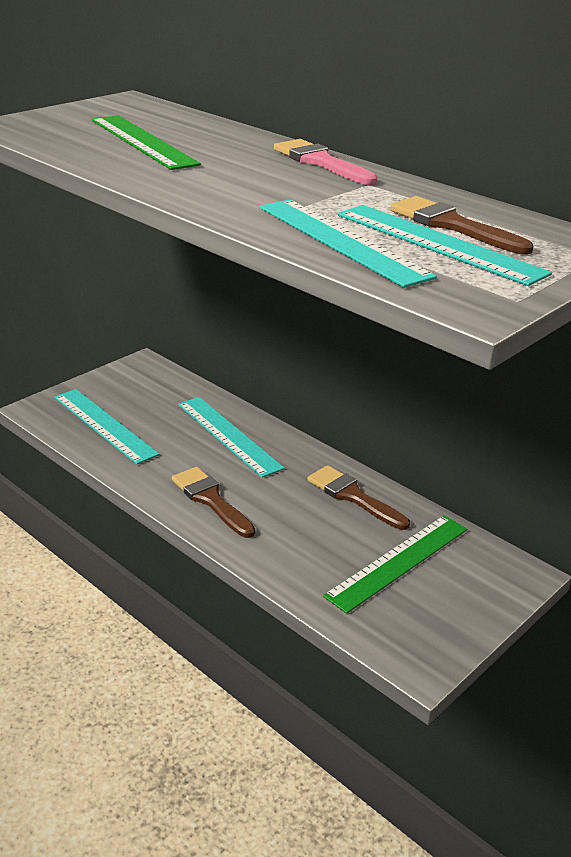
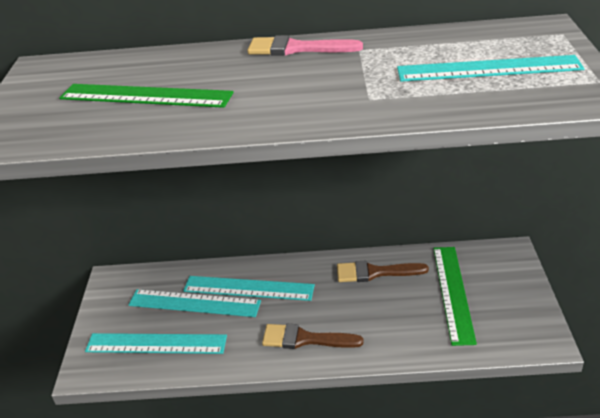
camera: 40 degrees left, 5 degrees up
(341, 241) = (445, 98): turquoise ruler -> turquoise ruler (194, 303)
(452, 225) = (465, 53): brown brush -> none

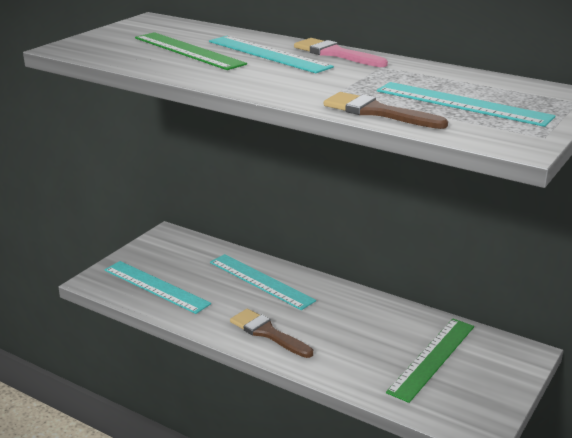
camera: 30 degrees right, 10 degrees down
(194, 303) = (209, 273): turquoise ruler -> turquoise ruler (268, 54)
(375, 272) = (378, 314): brown brush -> brown brush (377, 112)

